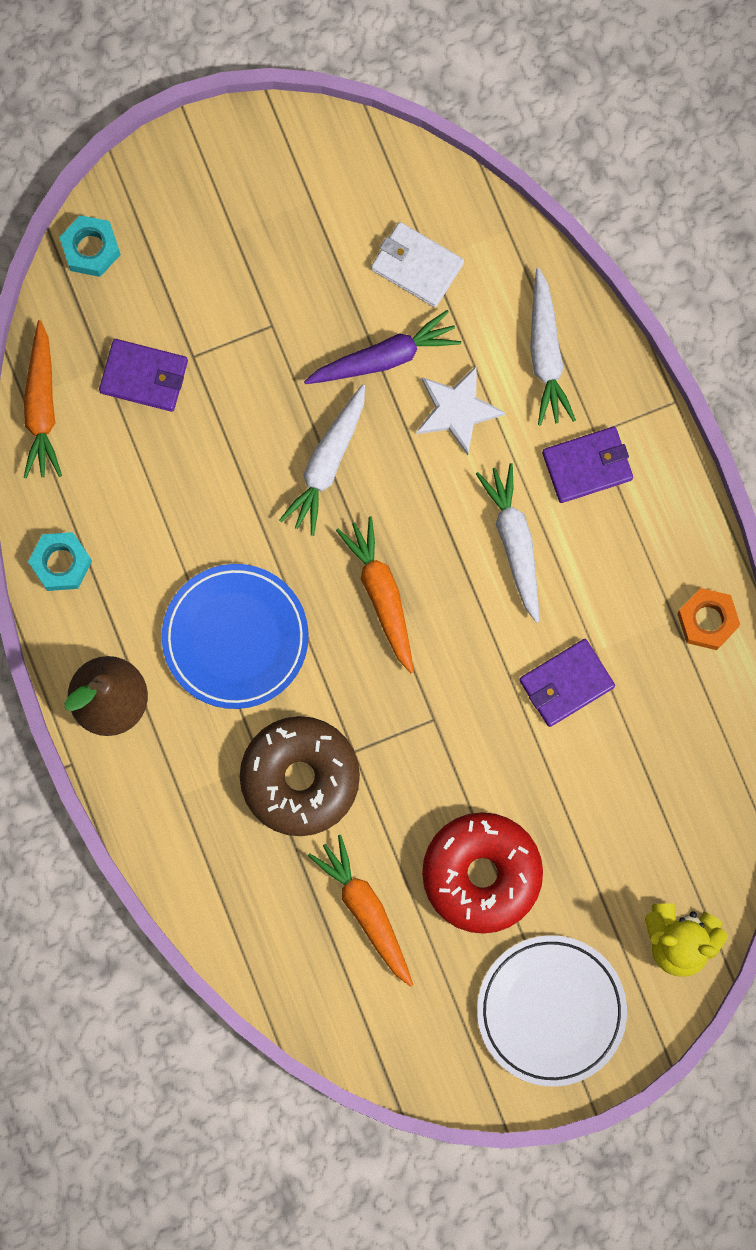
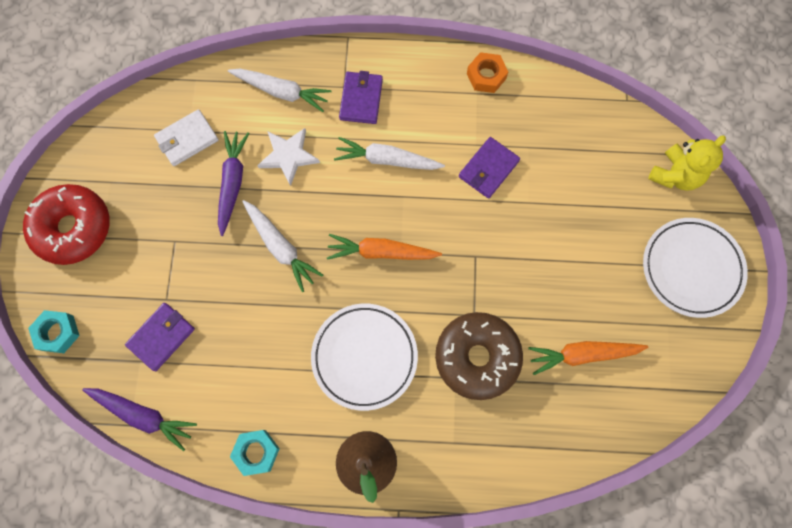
camera: 65 degrees left, 5 degrees down
(42, 407) = (143, 415): orange carrot -> purple carrot
(235, 638) = (364, 357): blue plate -> white plate
(481, 874) = (587, 271): red donut -> red donut (73, 228)
(566, 684) = (488, 169): purple wallet -> purple wallet turned 45 degrees clockwise

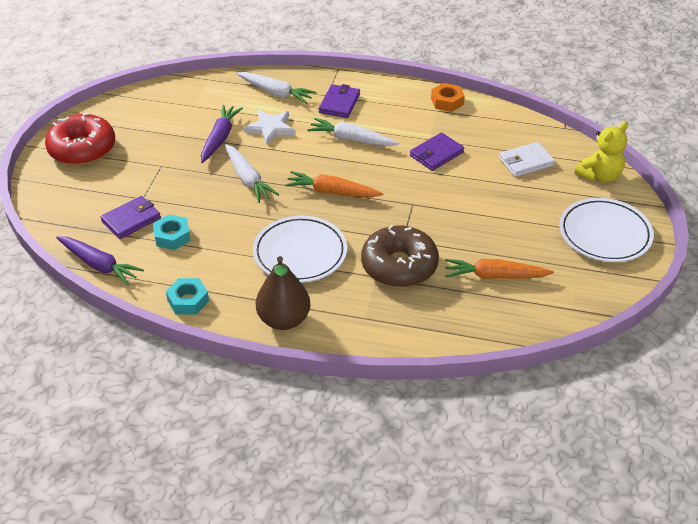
camera: 10 degrees right, 30 degrees down
(57, 333) = (47, 207): turquoise nut -> turquoise nut (172, 236)
(187, 139) = (191, 110): white wallet -> white wallet (526, 162)

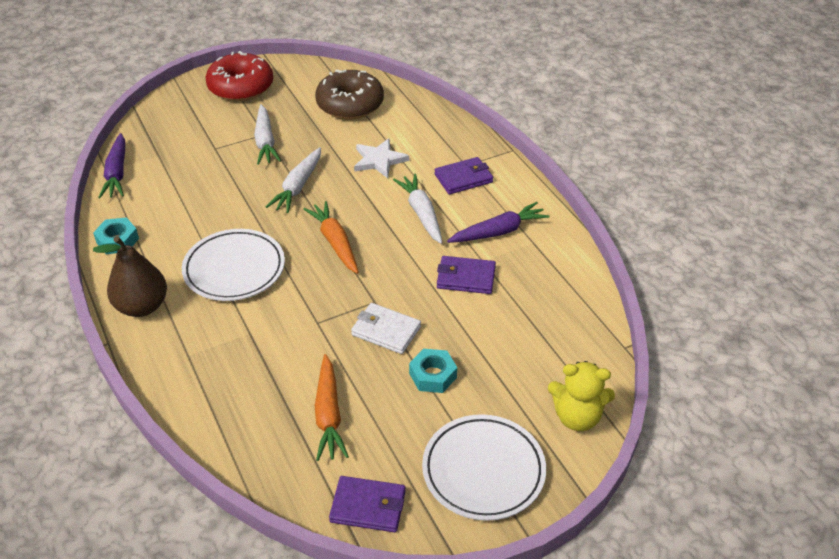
camera: 50 degrees right, 0 degrees up
(131, 220) = (184, 157): purple wallet -> purple wallet (368, 506)
(172, 236) = (185, 189): turquoise nut -> turquoise nut (433, 375)
(220, 138) = (333, 142): purple carrot -> purple carrot (499, 231)
(276, 93) = (431, 136): white carrot -> white carrot (265, 141)
(399, 266) = (278, 339): brown donut -> brown donut (350, 104)
(447, 101) = (555, 241): orange nut -> none
(494, 276) = (329, 415): orange carrot -> orange carrot turned 150 degrees counterclockwise
(526, 162) = (530, 347): white wallet -> white wallet (386, 331)

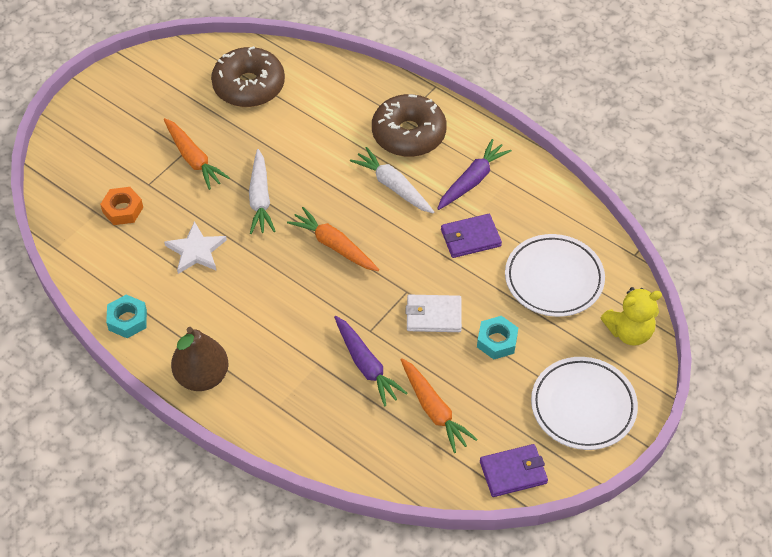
camera: 25 degrees left, 10 degrees up
(117, 173) = (70, 248): purple carrot -> purple carrot (366, 365)
(180, 159) = (123, 210): none -> orange nut
(234, 269) = (260, 307): white plate -> white plate (554, 279)
(241, 87) = (122, 102): red donut -> none
(265, 141) = (194, 159): white carrot -> orange carrot
(379, 160) = (318, 142): white star -> white star (196, 251)
(463, 178) = (408, 134): purple wallet -> brown donut

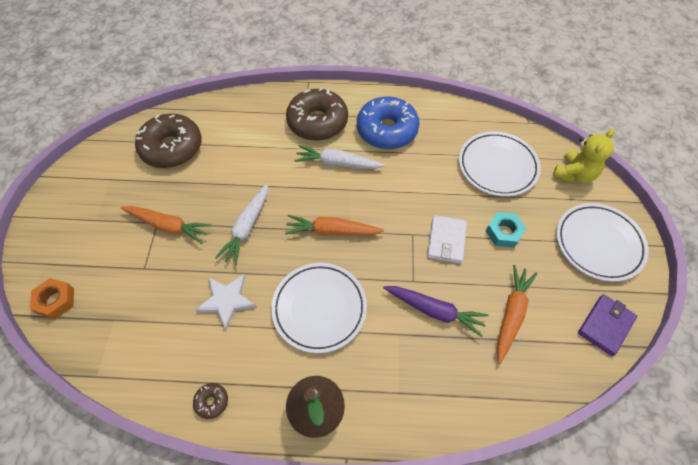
camera: 35 degrees left, 5 degrees up
(123, 210) = (136, 303): orange nut -> orange nut (56, 301)
(127, 320) = (211, 401): turquoise nut -> brown donut
(260, 199) = (247, 227): white carrot -> white carrot turned 60 degrees clockwise
(268, 303) = (319, 308): none -> white plate
(433, 315) = (446, 241): white wallet -> white wallet turned 45 degrees counterclockwise
(434, 410) = (511, 314): orange carrot -> orange carrot turned 90 degrees counterclockwise
(470, 238) = (421, 170): purple wallet -> none
(472, 180) = (387, 130): purple carrot -> blue donut

